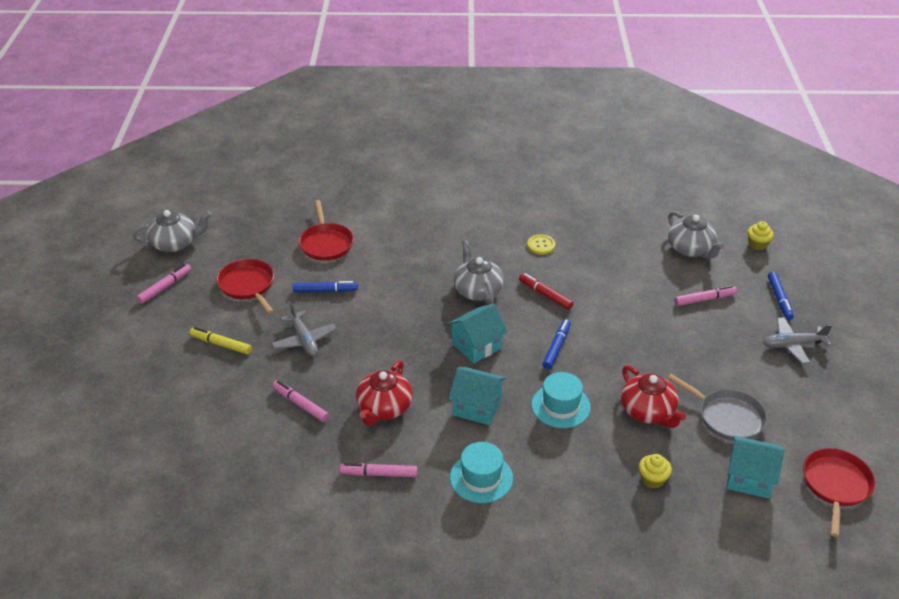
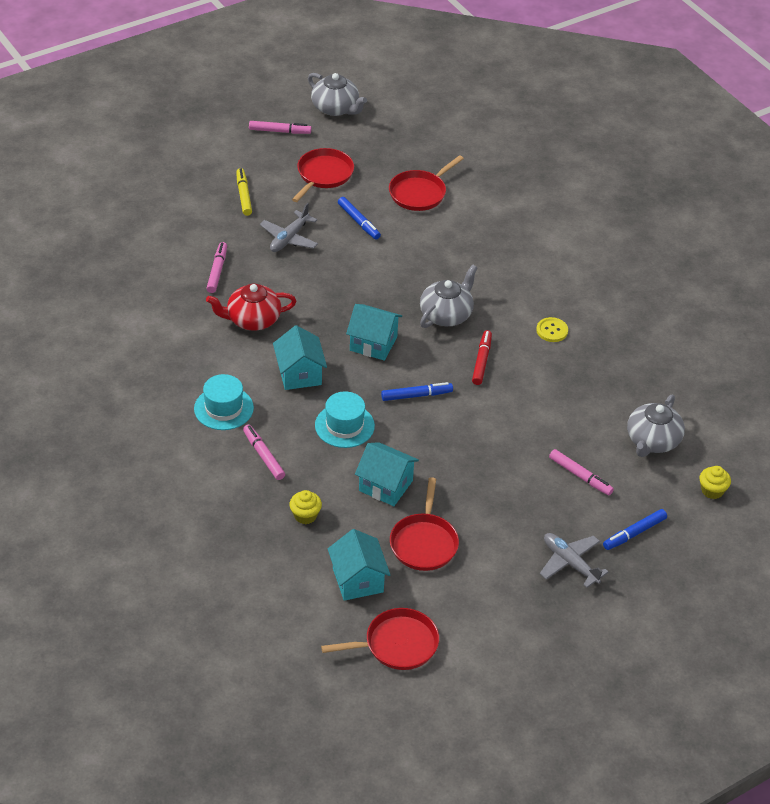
camera: 55 degrees right, 5 degrees up
(379, 474) = (181, 348): pink marker -> pink marker (263, 456)
(648, 411) = (386, 486): red teapot -> turquoise house
(727, 417) = (424, 543): grey pan -> red pan

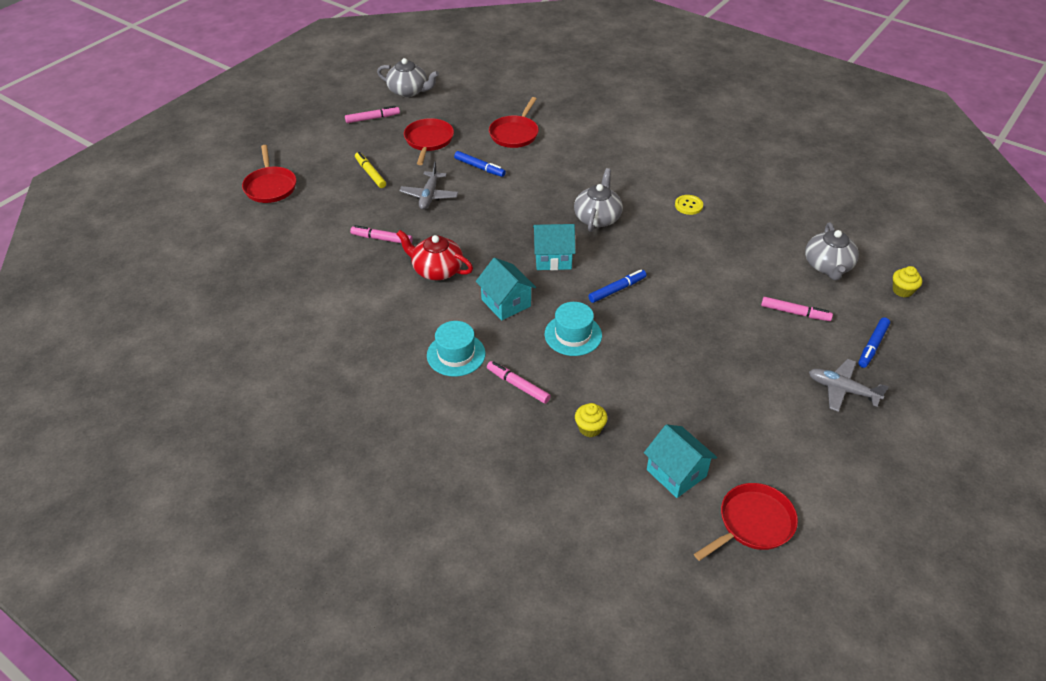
camera: 20 degrees left, 0 degrees up
(217, 271) = (382, 239): pink marker -> pink marker turned 60 degrees counterclockwise
(252, 319) = (436, 270): red teapot -> red teapot turned 60 degrees clockwise
(386, 486) = (643, 376): turquoise house -> none
(424, 543) = (710, 416): red pan -> red pan (270, 186)
(481, 361) = (650, 245): red marker -> none

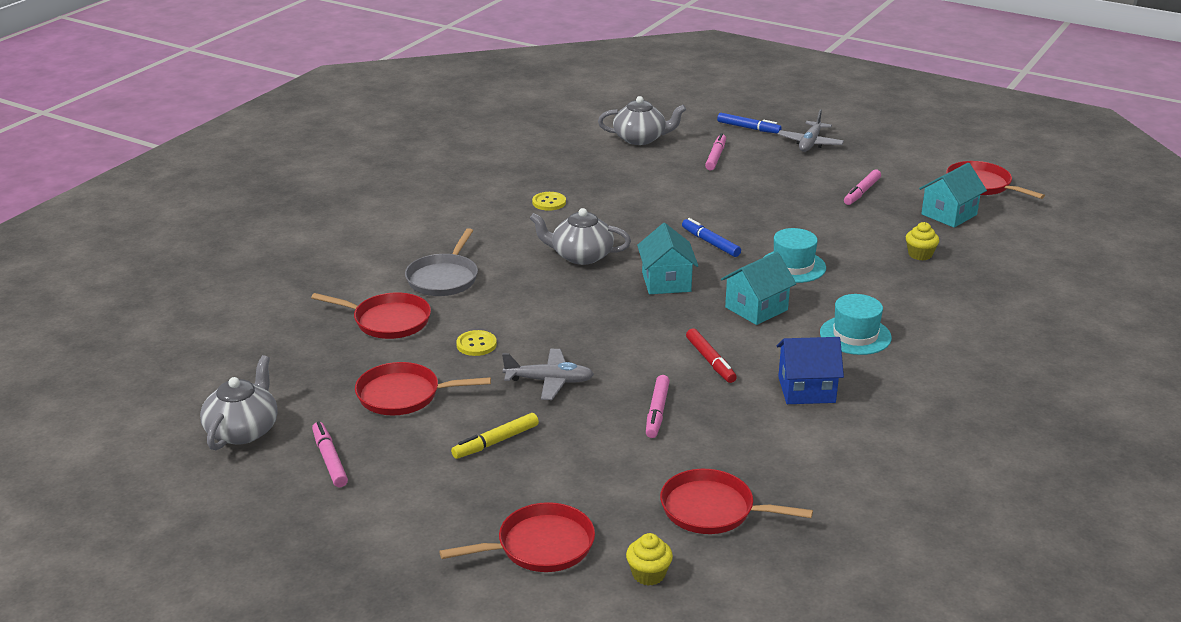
camera: 95 degrees left, 15 degrees down
(274, 252) = (712, 509): none -> red pan
(388, 313) = (806, 390): none -> blue house
(436, 270) = (710, 361): red teapot -> red marker
(479, 167) = (476, 344): blue marker -> yellow button
(518, 385) = (883, 295): pink marker -> pink marker (861, 192)
(568, 155) = (443, 278): none -> grey pan
(902, 290) = (667, 111): yellow cupcake -> yellow cupcake (648, 574)

